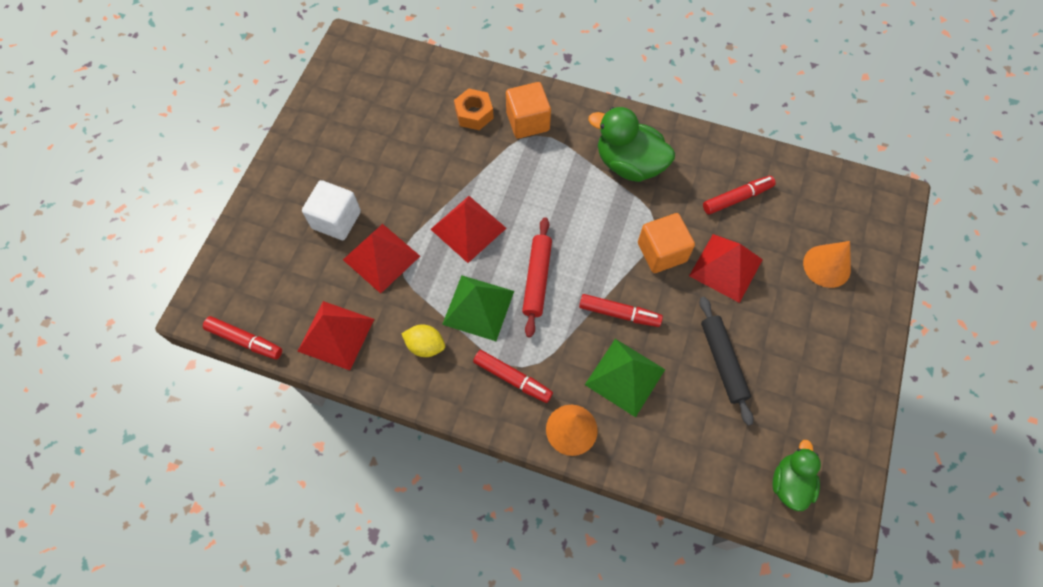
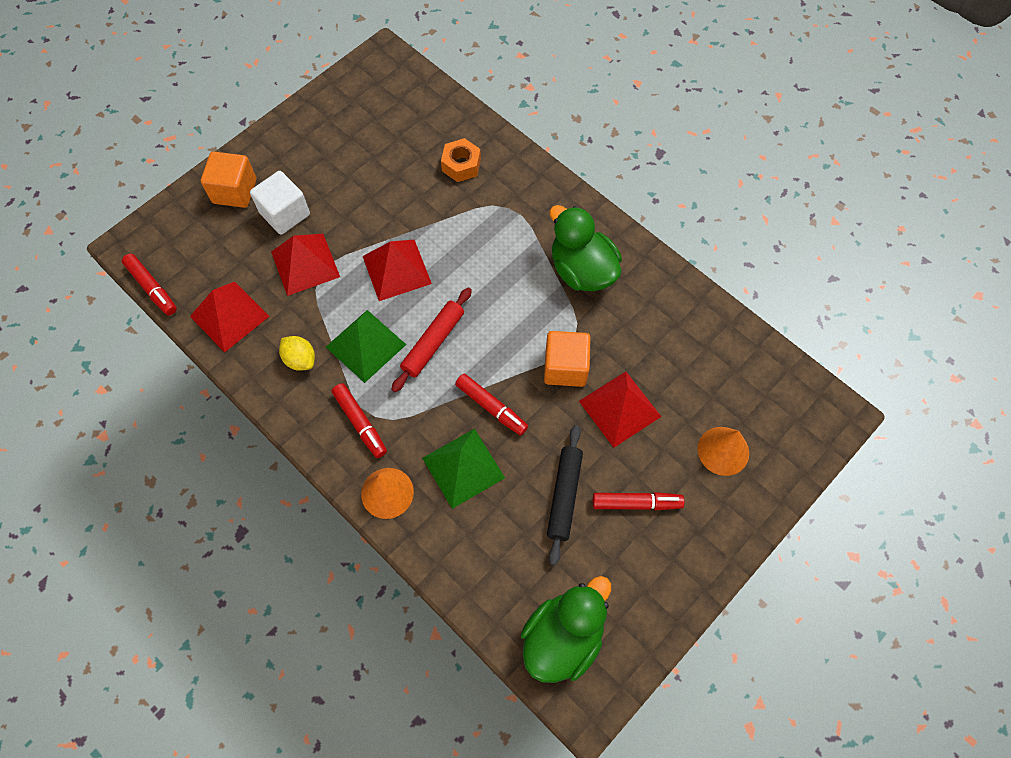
camera: 25 degrees right, 0 degrees up
(527, 121) = (507, 192): orange cube -> orange cube (235, 191)
(737, 198) = (670, 347): red marker -> red marker (636, 503)
(790, 483) = (563, 637): green duck -> green duck, size x1.59

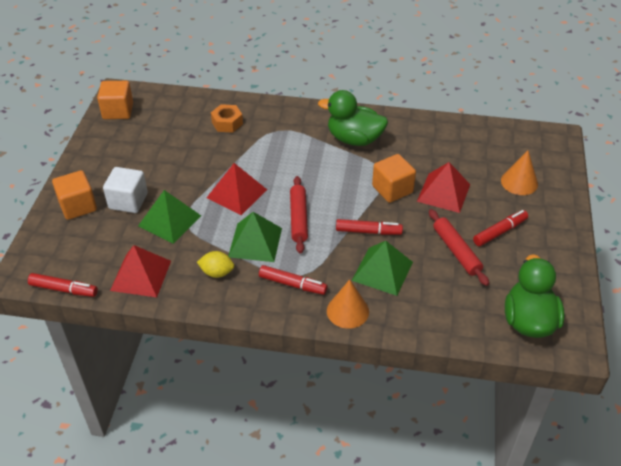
camera: 35 degrees left, 20 degrees down
(305, 264) = (169, 220): red pyramid -> green pyramid
(362, 83) = (118, 111): none -> orange cube
(564, 496) = (456, 251): black rolling pin -> red rolling pin

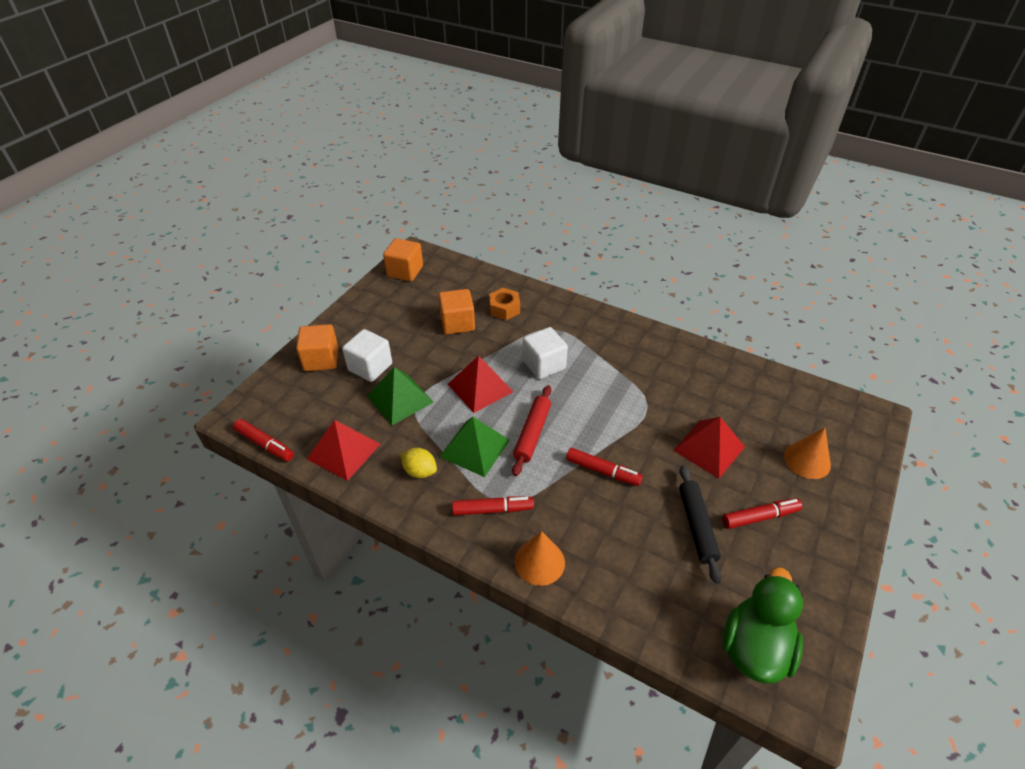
camera: 20 degrees right, 0 degrees up
(283, 161) = (544, 365): none -> white cube
(292, 284) = (492, 510): red marker -> red marker turned 45 degrees counterclockwise
(354, 139) = (631, 359): green duck -> none
(382, 271) = (599, 524): green pyramid -> none
(392, 189) = (650, 428): orange cube -> orange cube (457, 323)
(456, 251) = (697, 526): red rolling pin -> black rolling pin

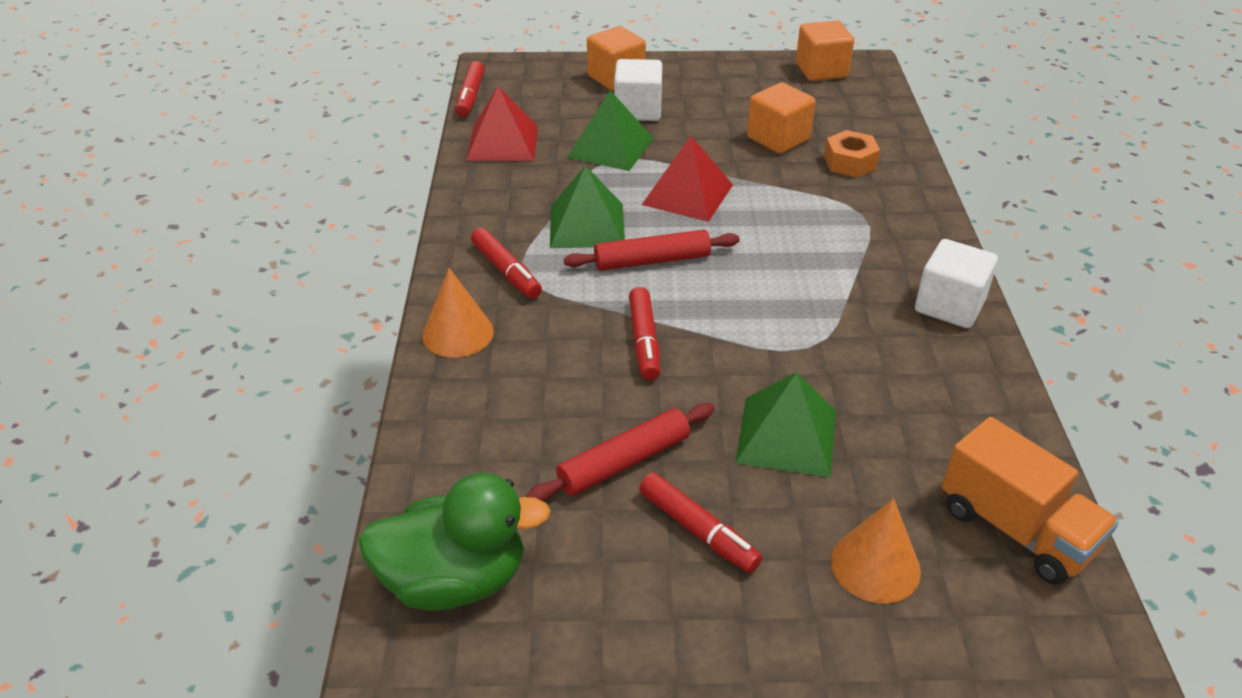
camera: 60 degrees right, 5 degrees down
(420, 471) = (518, 200): yellow lemon -> none
(544, 365) = (783, 229): white cube -> white cube (949, 306)
(697, 526) = (624, 462): black rolling pin -> red rolling pin
(709, 448) = (787, 436): red pyramid -> green pyramid
(802, 401) = (1016, 529): none -> orange truck

